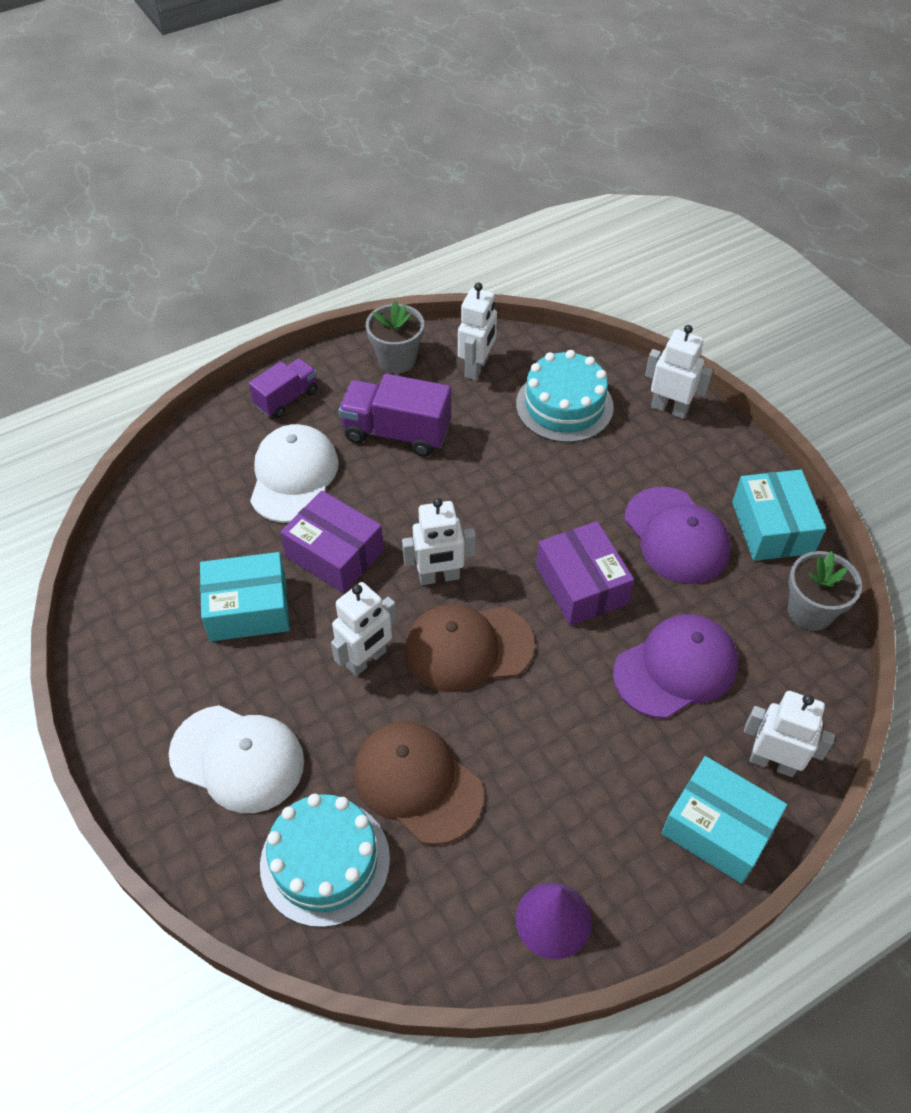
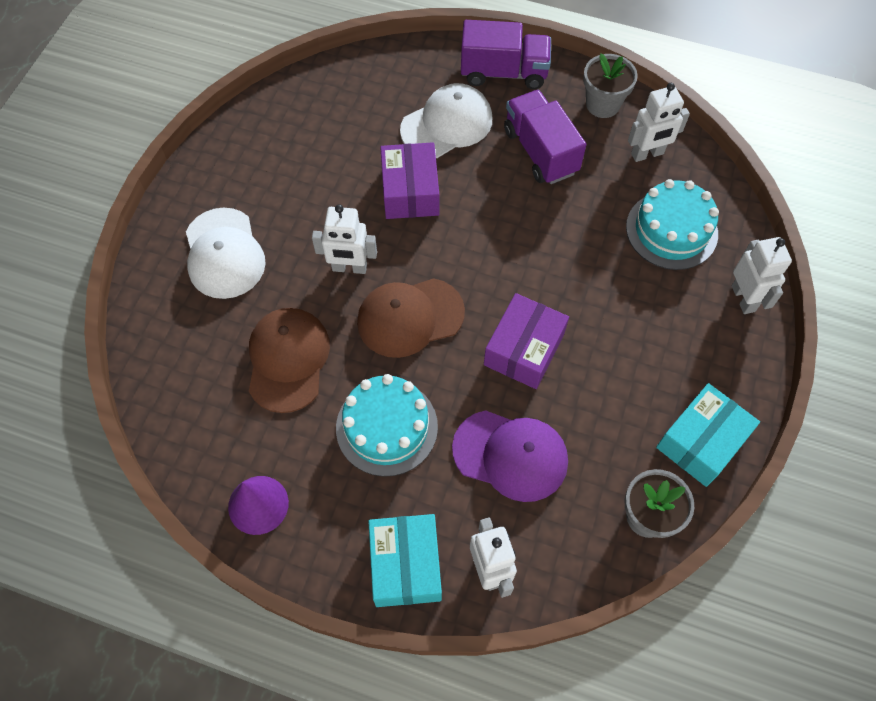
camera: 50 degrees right, 10 degrees up
(248, 608) = (327, 178): turquoise box -> none
(286, 398) = (504, 72): purple truck -> purple truck, size x1.57
(325, 861) = (196, 349): turquoise cake -> turquoise cake (386, 427)
(439, 577) = (448, 261): white robot -> none
(468, 648) = (410, 317): brown cap -> brown cap turned 60 degrees counterclockwise
(676, 536) = (627, 381): purple cap -> none

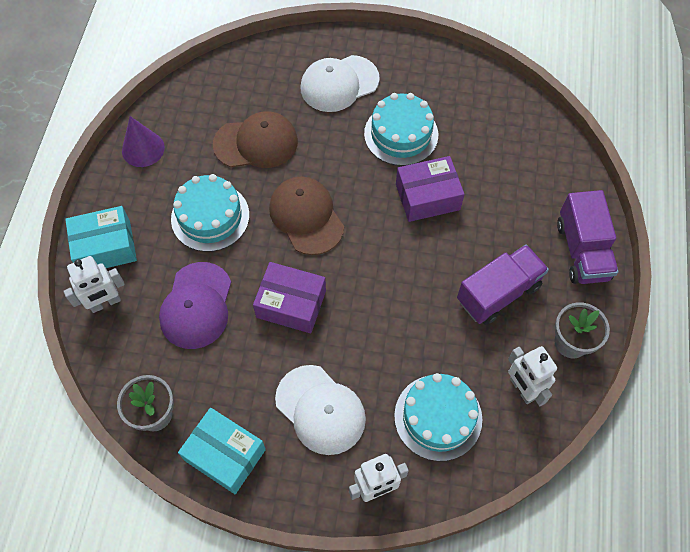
camera: 80 degrees right, 0 degrees up
(319, 201) = (401, 134): none -> turquoise cake
(349, 268) = (343, 167): white robot -> none
(447, 124) = (506, 213): white cap -> white cap (320, 410)

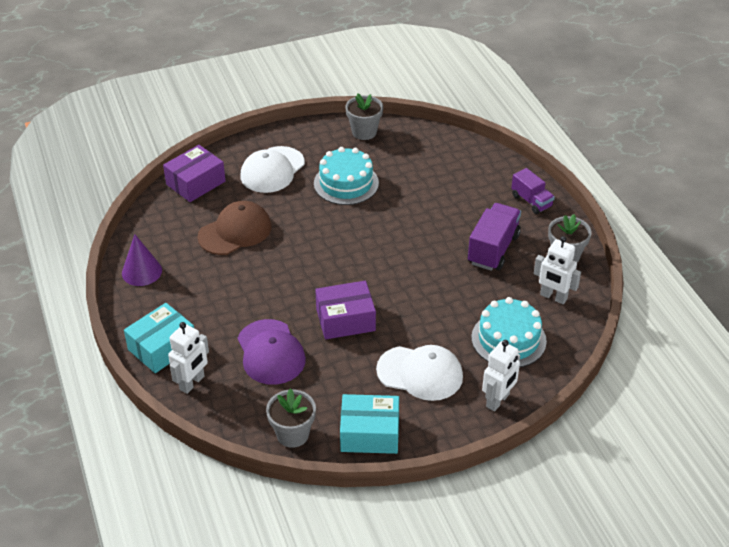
camera: 30 degrees left, 20 degrees down
(210, 217) = (235, 292): turquoise cake -> none
(306, 216) = (313, 261): brown cap -> none
(427, 196) = (396, 213): purple box -> purple box (195, 183)
(461, 77) = (364, 132): none -> grey flower pot
(582, 251) = (531, 201): purple truck -> purple truck, size x0.64

